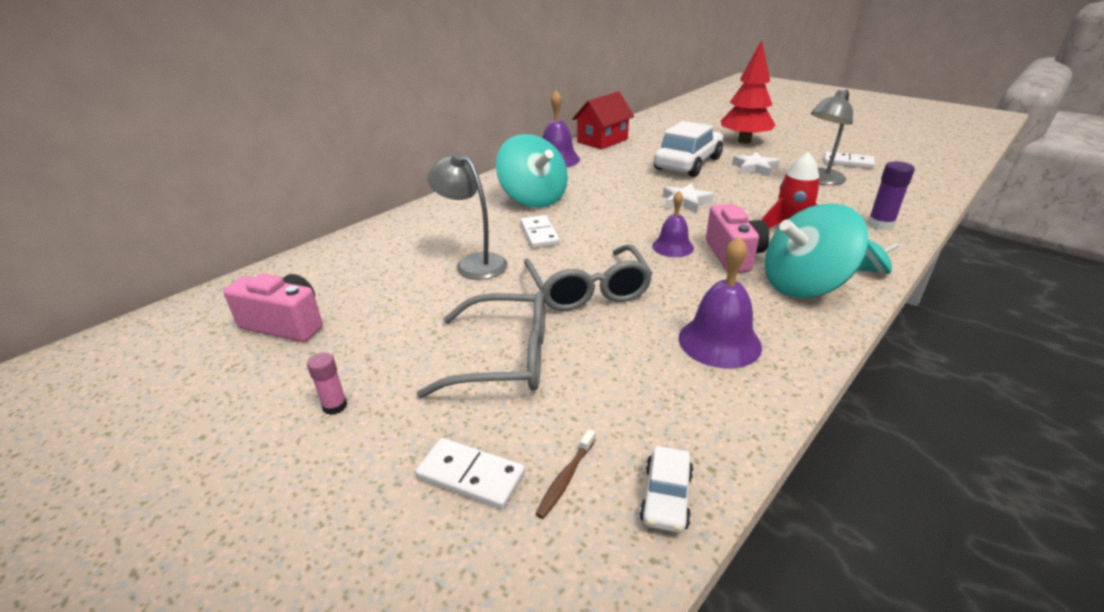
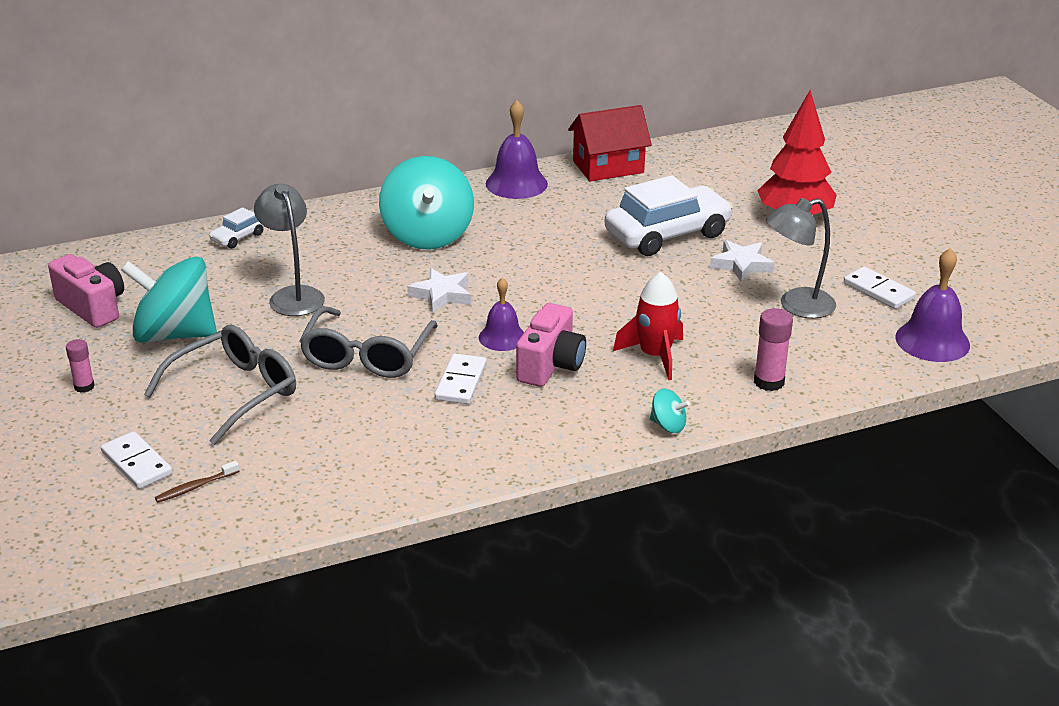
camera: 25 degrees right, 0 degrees up
(504, 358) = (235, 392): grey glasses -> grey glasses turned 75 degrees counterclockwise
(539, 234) = (387, 281): white domino -> white domino (461, 382)
(666, 497) = (248, 521): white car -> white car (238, 237)
(685, 202) = (589, 288): white star -> white star (442, 294)
(719, 342) = (423, 438): purple bell -> purple bell (932, 341)
(804, 285) = (575, 417): turquoise spinning top -> turquoise spinning top (174, 334)
(880, 224) = (769, 382): purple glue stick -> pink glue stick

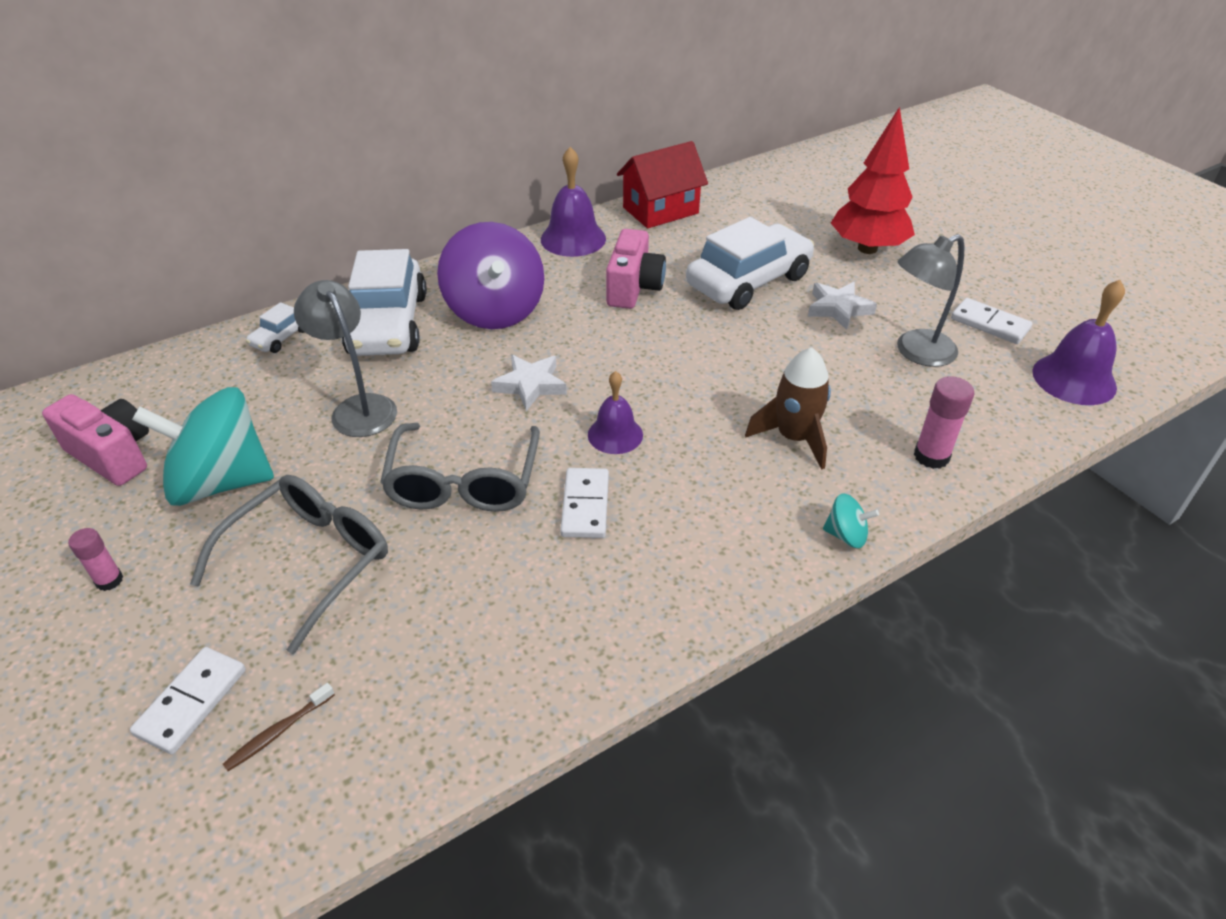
camera: 10 degrees left, 10 degrees up
(137, 463) = (192, 702): white domino -> white domino turned 75 degrees clockwise
(331, 236) = (388, 324): none -> white car
(427, 235) = (495, 310): turquoise spinning top -> purple spinning top
(550, 365) = (682, 467): pink camera -> pink camera (633, 288)
(655, 356) = (794, 438): red rocket -> brown rocket

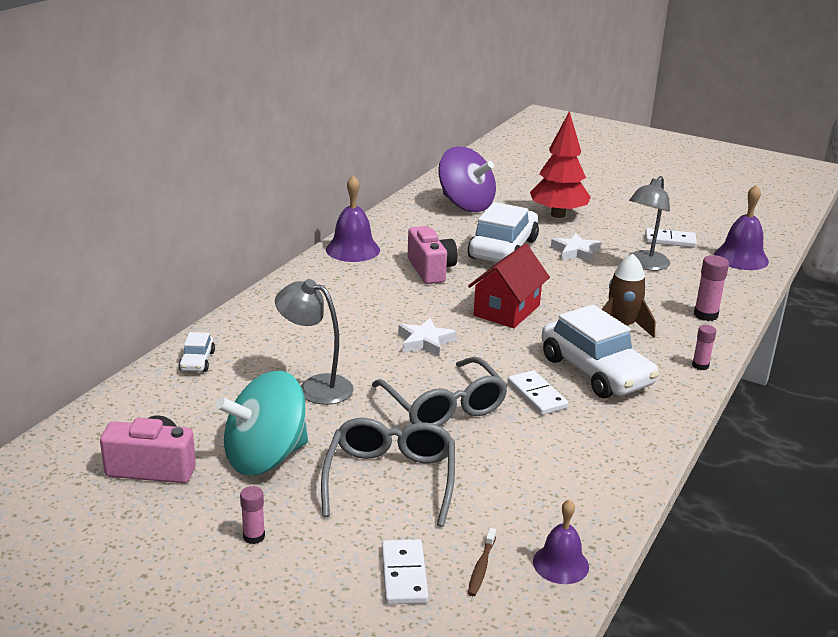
camera: 30 degrees left, 15 degrees down
(388, 324) = (275, 332): white car -> white car (596, 371)
(495, 310) = (347, 305): purple spinning top -> purple spinning top (465, 205)
(615, 434) = (512, 354): purple bell -> purple bell (560, 564)
(660, 210) = (396, 219): red house -> red house (507, 310)
(846, 535) = (700, 365): turquoise spinning top -> pink glue stick

